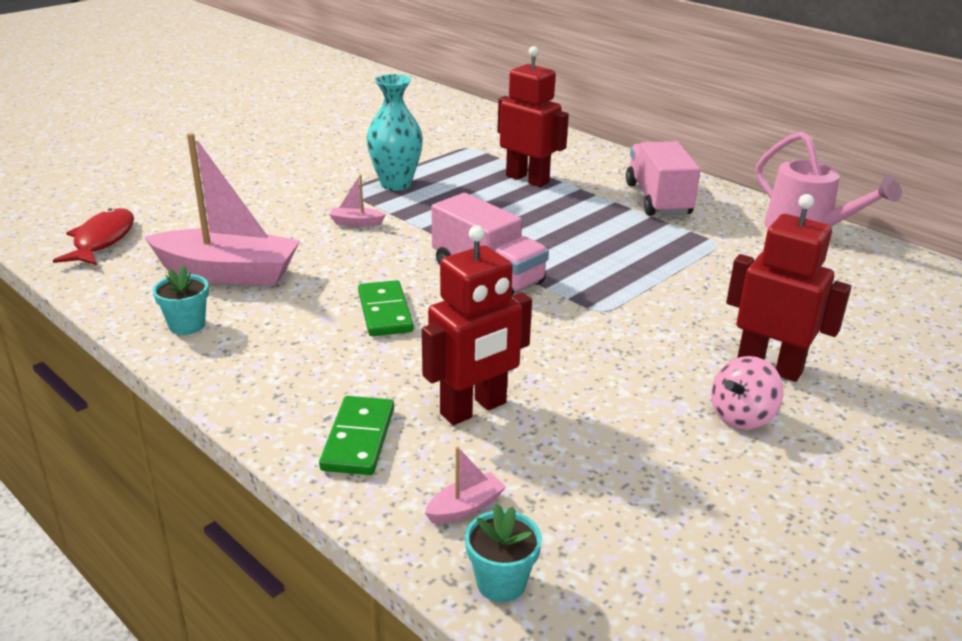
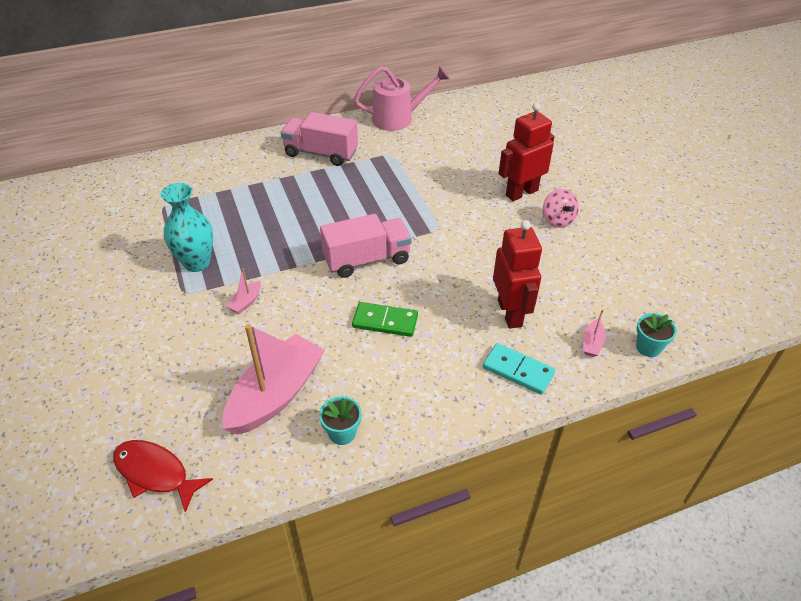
camera: 65 degrees left, 15 degrees up
(359, 439) = (518, 370): green domino -> turquoise domino
(465, 507) = (592, 343): pink boat -> pink boat turned 150 degrees counterclockwise
(527, 179) = (245, 196): red robot -> none

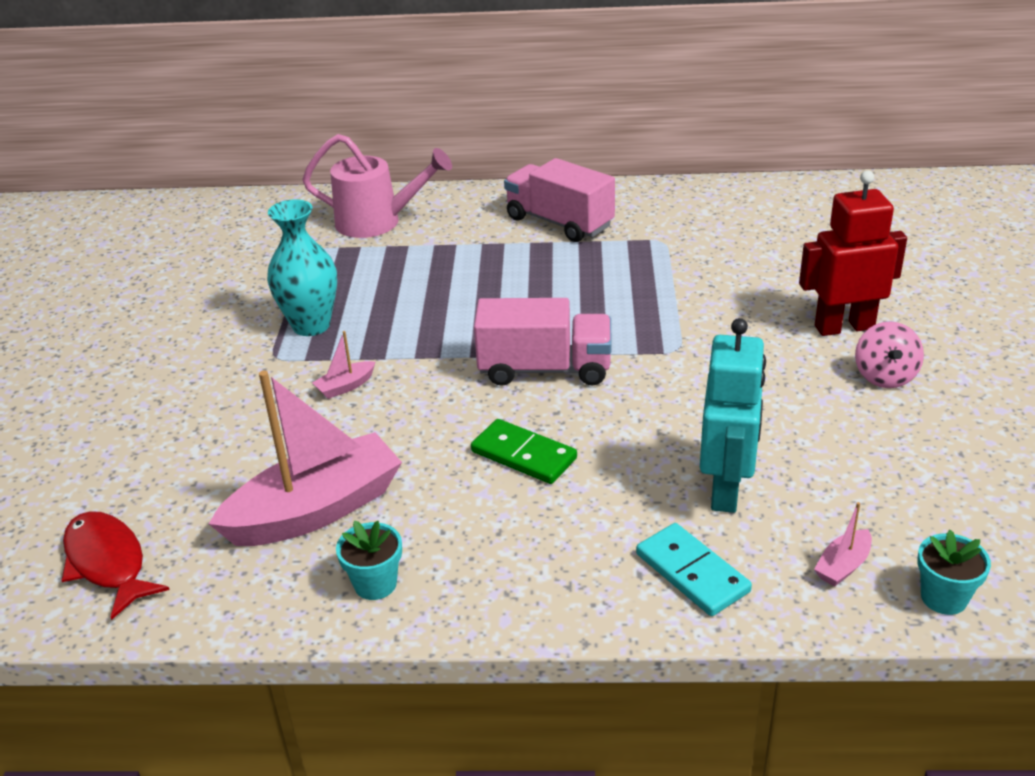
camera: 25 degrees right, 10 degrees down
(399, 118) = (702, 196): pink watering can -> pink watering can (378, 222)
(510, 313) = (726, 490): red robot -> turquoise robot

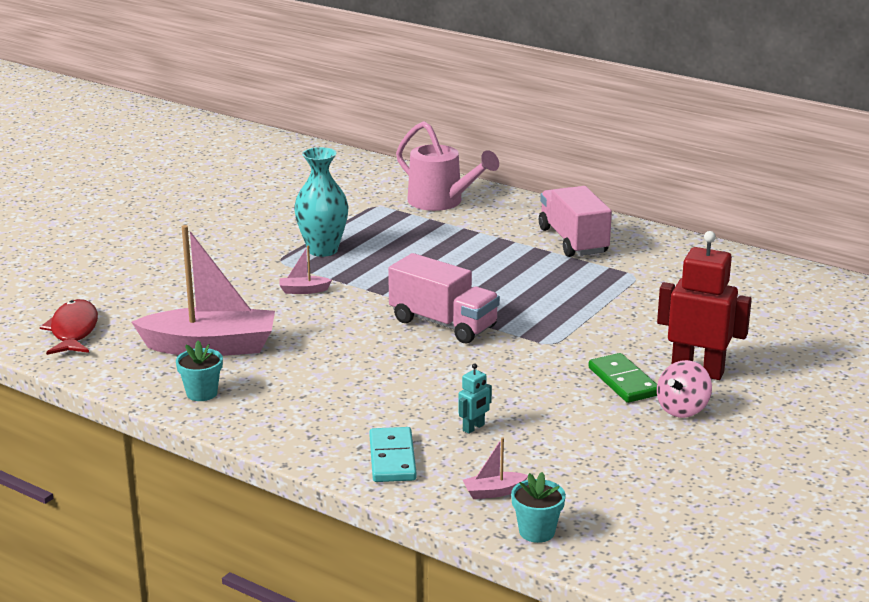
camera: 30 degrees right, 10 degrees down
(524, 455) = (368, 364): green domino -> green domino (623, 381)
(726, 490) = (474, 428): turquoise robot -> turquoise robot, size x0.45

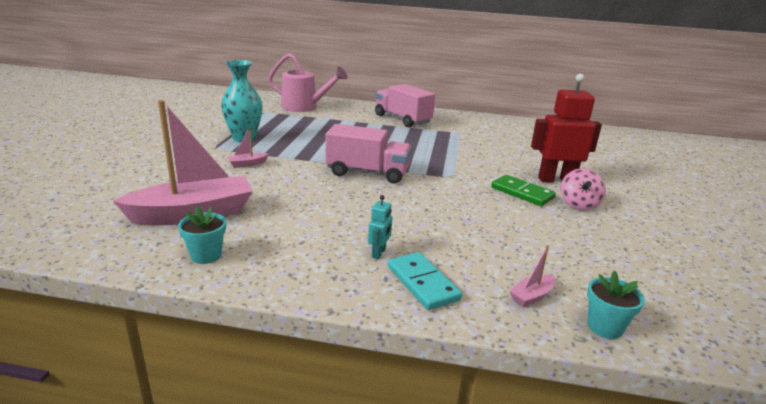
camera: 25 degrees left, 0 degrees up
(73, 330) = (49, 219): red fish -> none
(474, 428) = (460, 243): turquoise robot -> turquoise robot (379, 253)

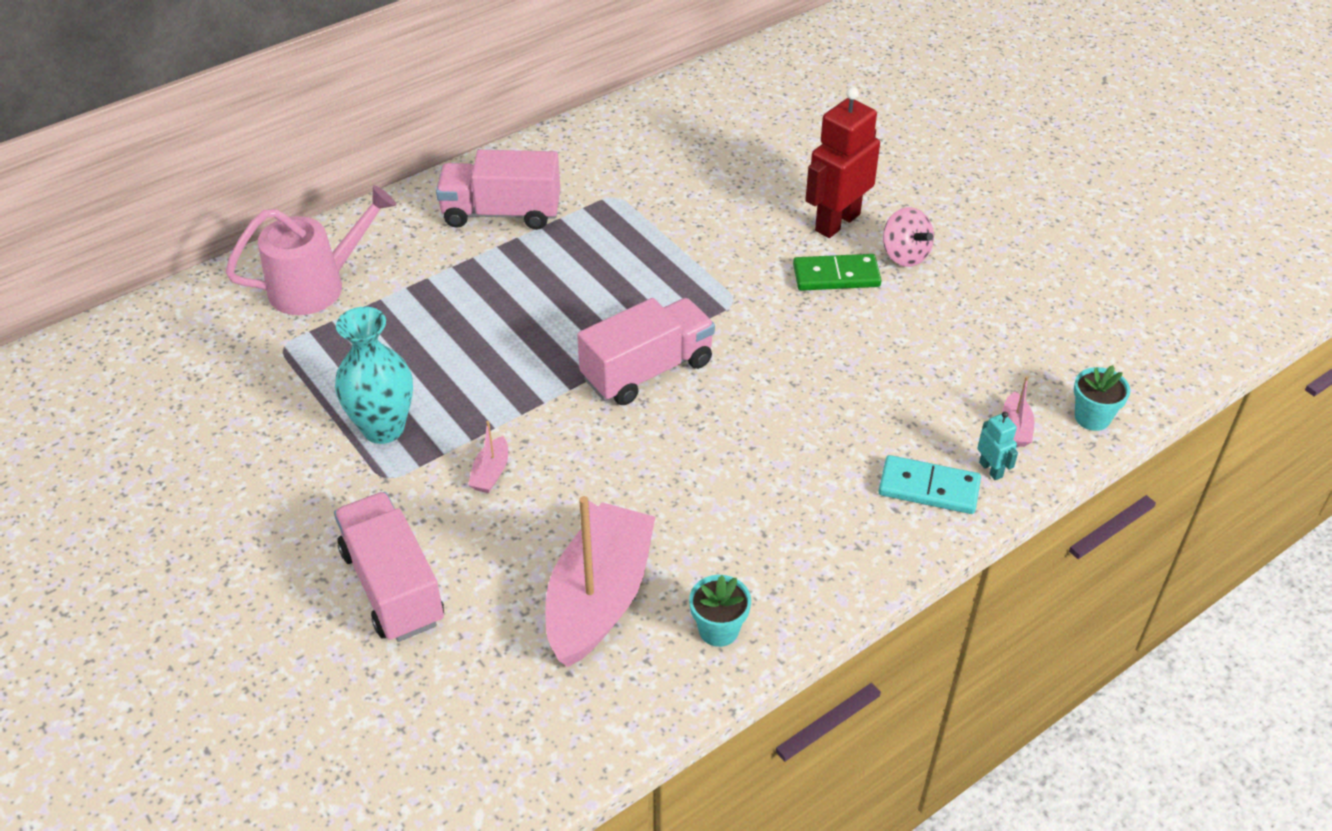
camera: 45 degrees left, 20 degrees up
(149, 168) = (393, 586): none -> pink truck
(379, 253) = (847, 485): turquoise robot -> turquoise robot (991, 469)

